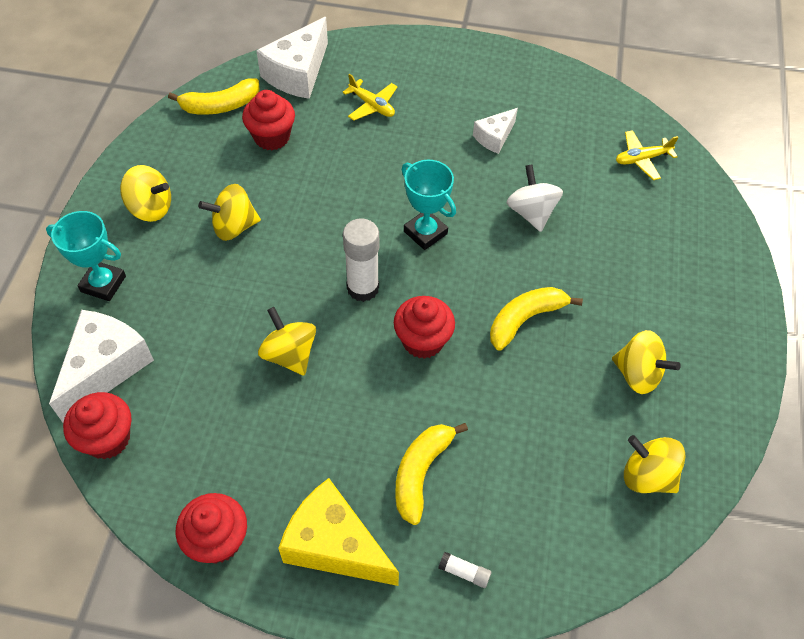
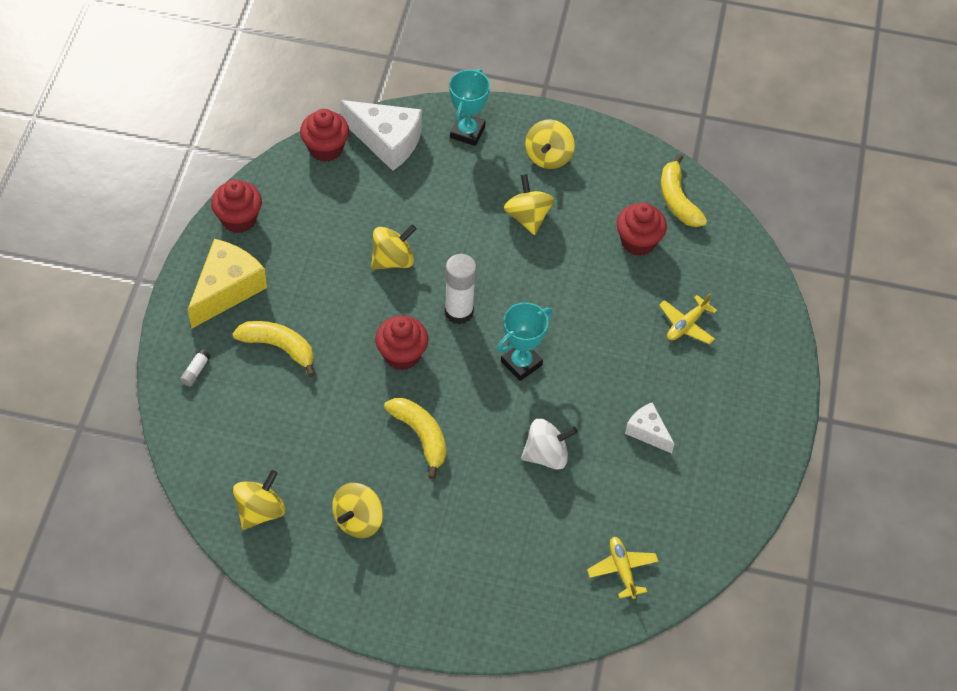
camera: 90 degrees right, 0 degrees up
(298, 73) = (728, 261): white cheese -> none

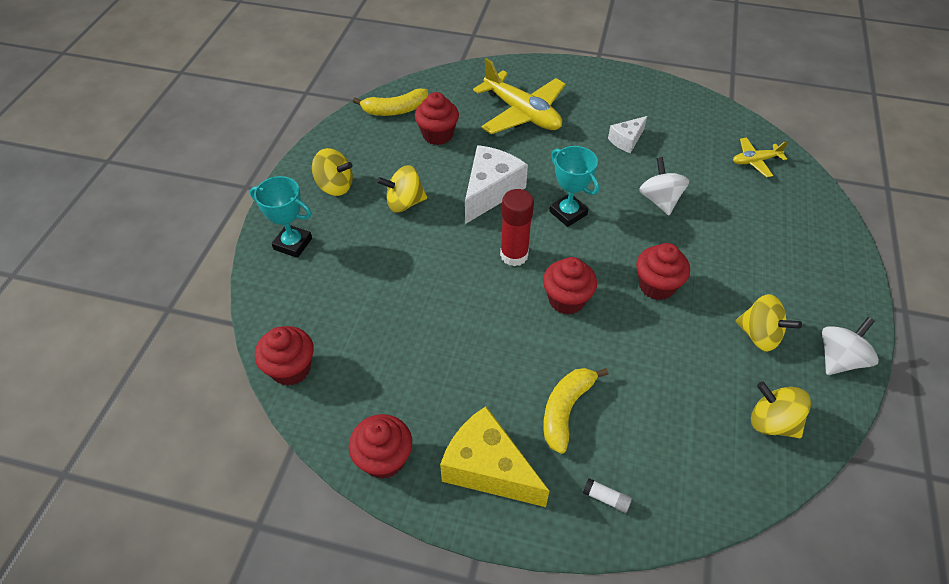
camera: 85 degrees left, 5 degrees down
(328, 588) = (839, 359): none -> white spinning top
(387, 141) = (291, 311): white cheese -> white cheese (490, 191)
(393, 260) = (450, 306): yellow spinning top -> none
(421, 436) = (656, 286): yellow banana -> red cupcake
(459, 312) = (514, 255): white glue stick -> red glue stick
(686, 325) = (522, 113): yellow plane -> yellow plane, size x2.01

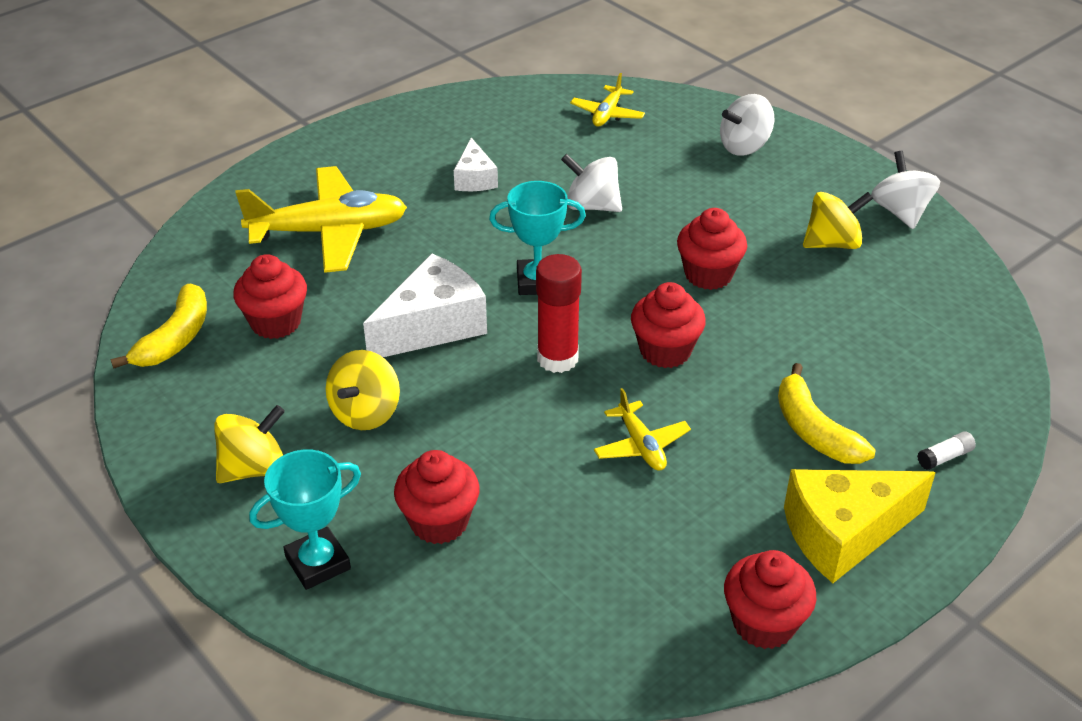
camera: 55 degrees left, 10 degrees down
(291, 369) = (546, 660): red cupcake -> red cupcake (439, 522)
(478, 328) = (641, 445): none -> yellow plane
(490, 191) = (432, 326): white cheese -> white cheese turned 75 degrees clockwise
(772, 422) = (938, 294): yellow spinning top -> none
(806, 241) = (744, 146): none -> white spinning top

